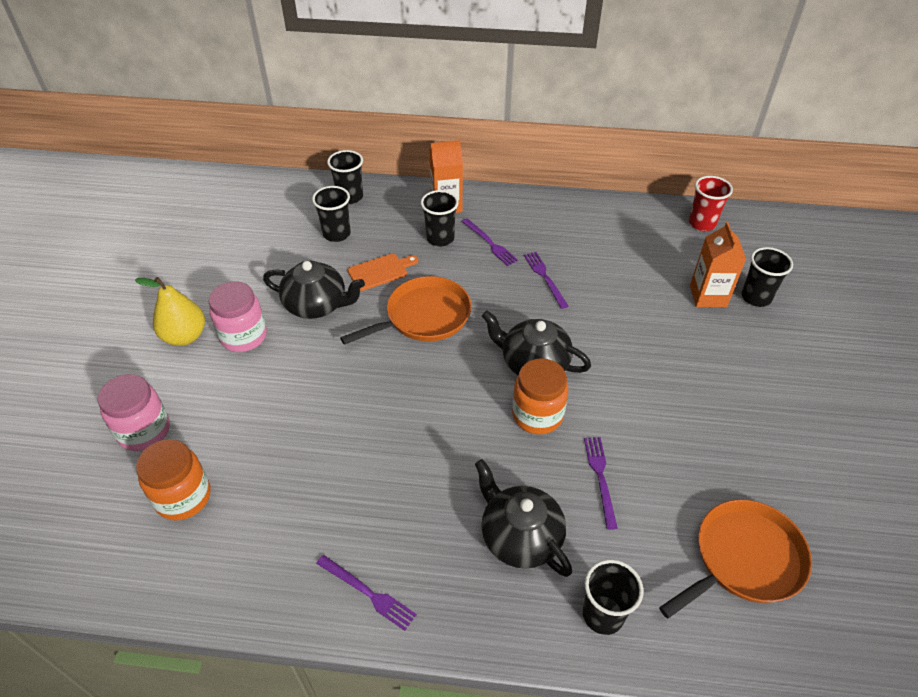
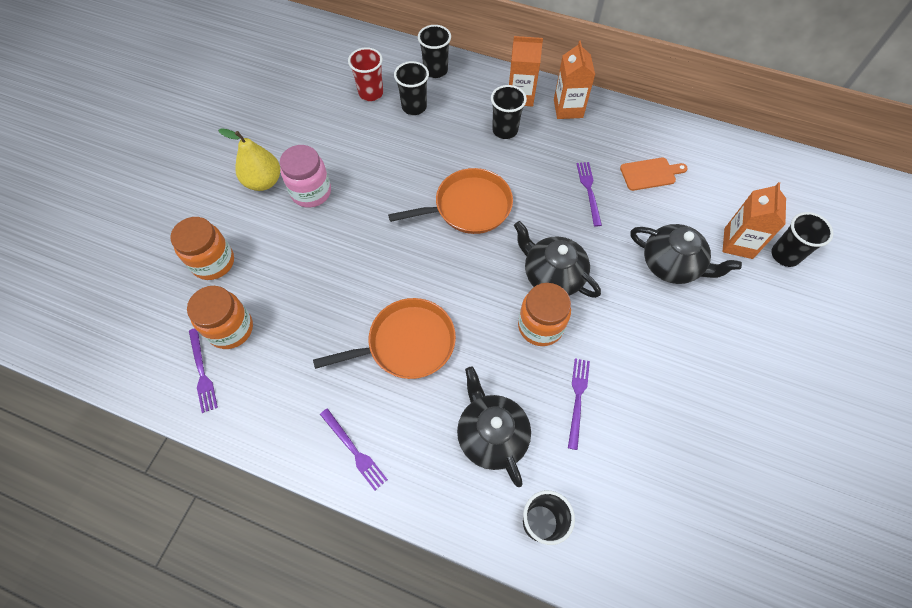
camera: 15 degrees right, 15 degrees up
(144, 431) = (213, 262): pink jar -> orange jar
(317, 305) = (379, 175): black teapot -> black teapot (672, 264)
(380, 271) = (442, 153): orange cutting board -> orange cutting board (650, 174)
(490, 243) = (549, 144): purple fork -> purple fork (202, 372)
(499, 208) = (568, 108): none -> orange carton
(702, 223) = (759, 164): red cup -> red cup (371, 93)
(744, 559) = (680, 507): orange pan -> orange pan (407, 343)

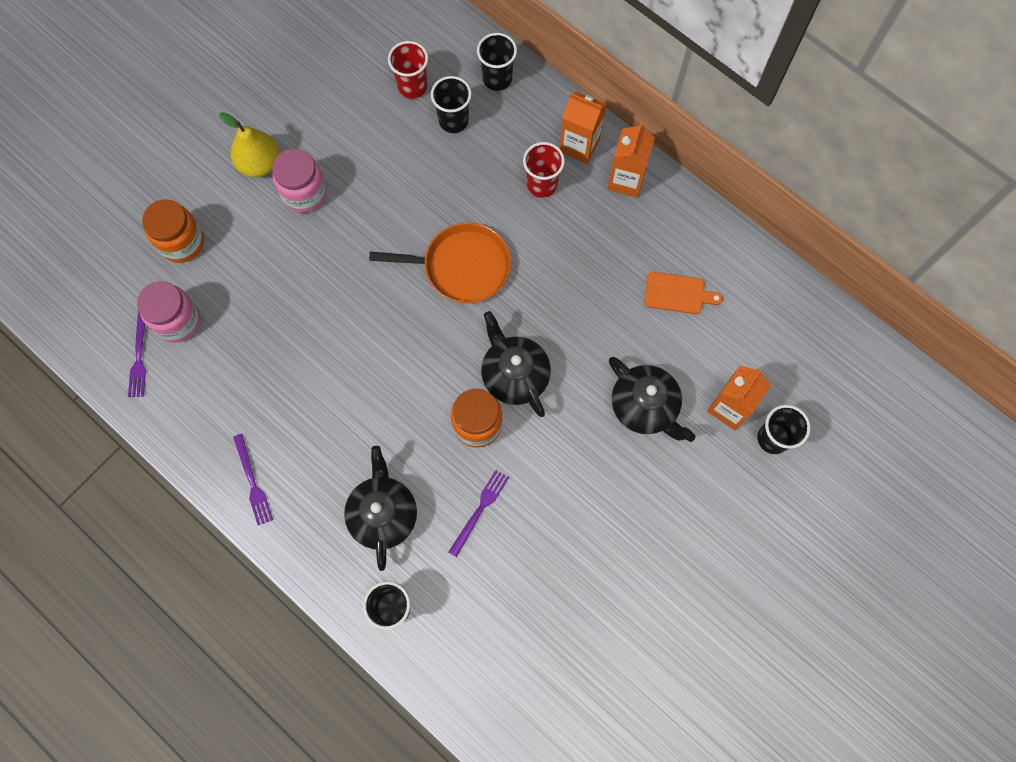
camera: 20 degrees right, 10 degrees up
(231, 329) = (178, 321): orange jar -> pink jar
(407, 343) = (340, 396): orange pan -> none
(505, 130) = (542, 185): black cup -> red cup
(589, 191) = (599, 291): purple fork -> none

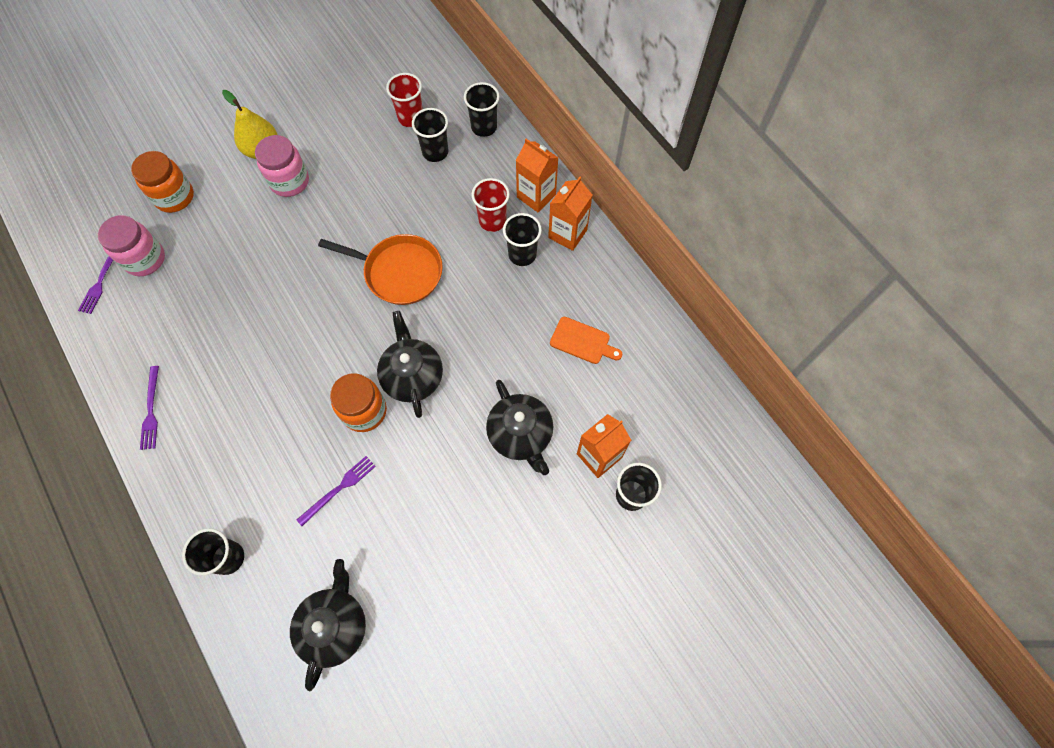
camera: 15 degrees right, 5 degrees down
(383, 514) = (252, 469): black teapot -> black teapot (334, 625)
(585, 215) = (522, 254): none -> black cup

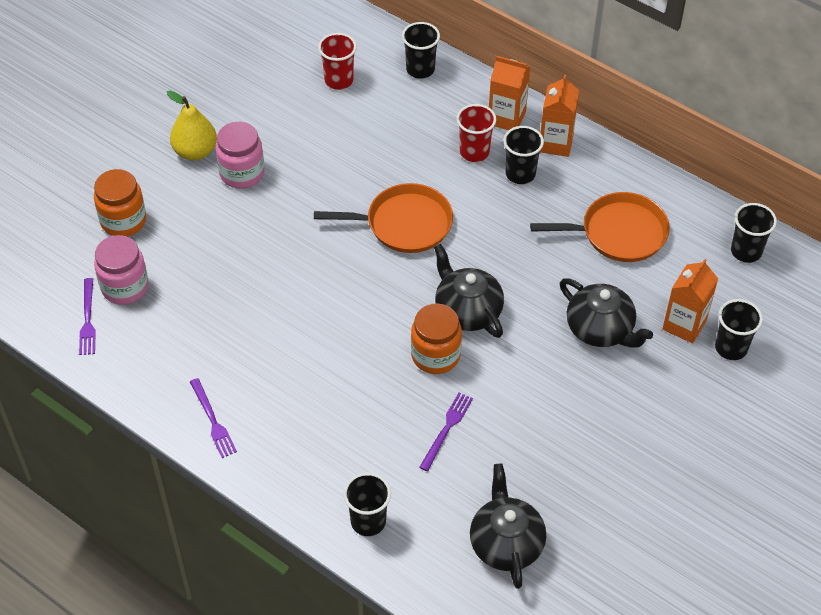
camera: 20 degrees left, 15 degrees down
(435, 152) = (382, 105): black cup -> black cup (746, 251)
(582, 341) = (619, 233): orange cutting board -> orange pan

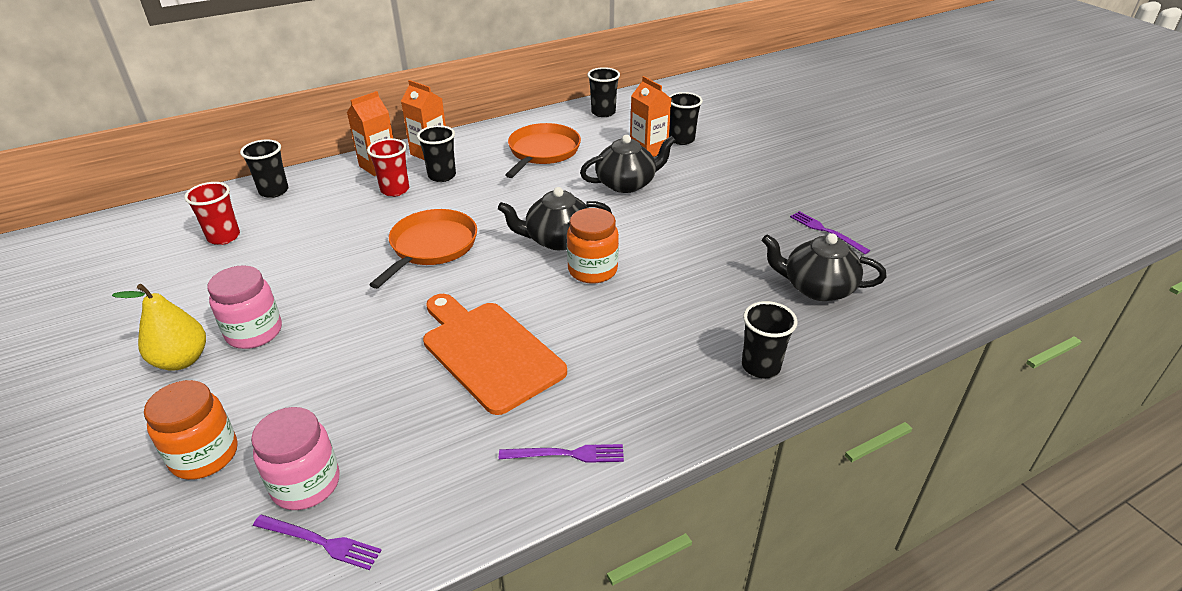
camera: 65 degrees left, 15 degrees down
(292, 327) = (488, 352): none -> orange cutting board
(446, 429) = (678, 286): purple fork -> purple fork (826, 231)

